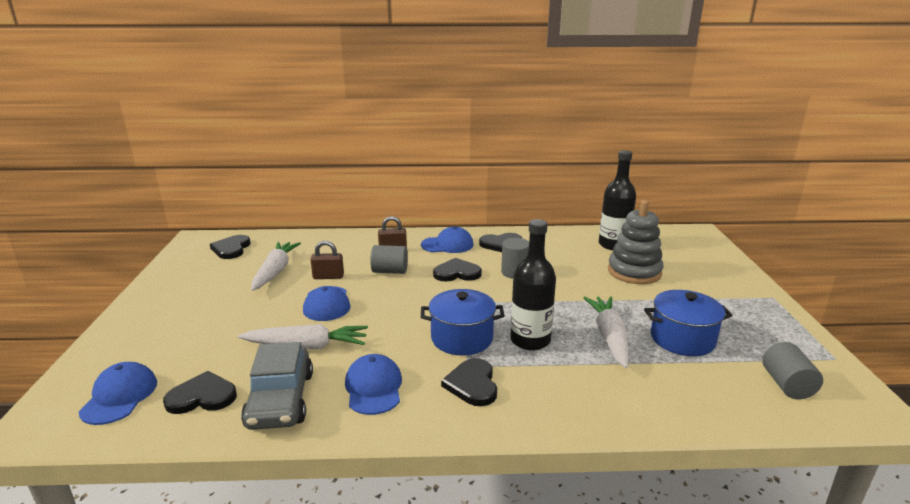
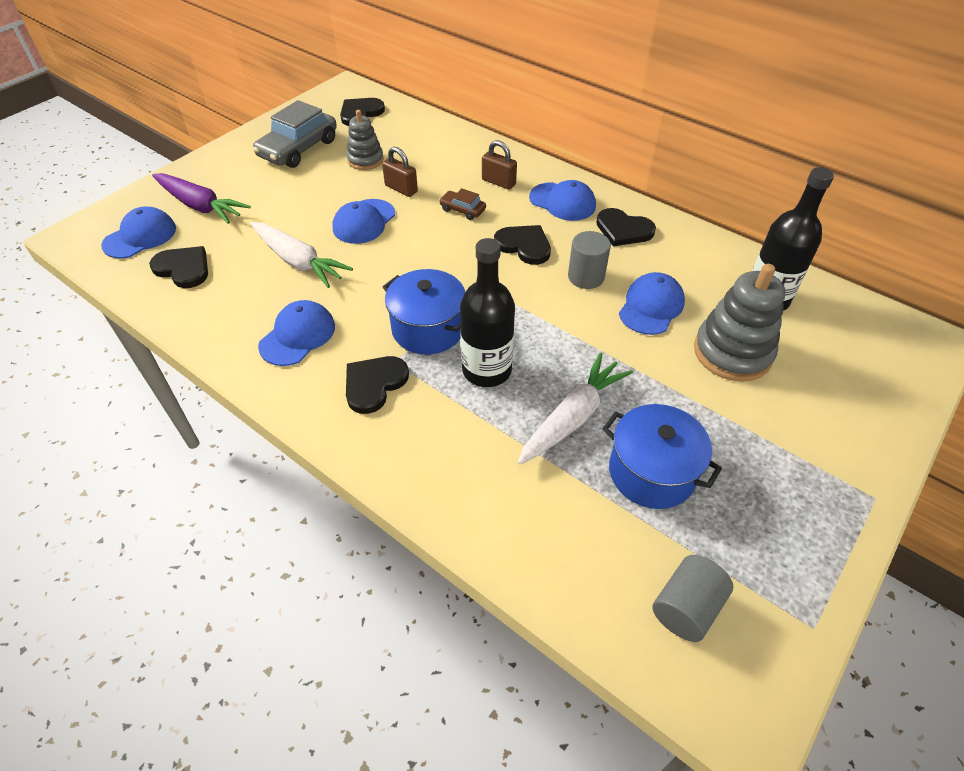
camera: 40 degrees right, 25 degrees up
(158, 351) = (200, 206): none -> purple carrot
(275, 271) = (365, 160): white carrot -> grey stacking toy
(281, 400) = (225, 304): grey car -> grey car (298, 149)
(390, 271) = (462, 210): grey cylinder -> brown car
(568, 270) = (651, 306): none -> blue cap

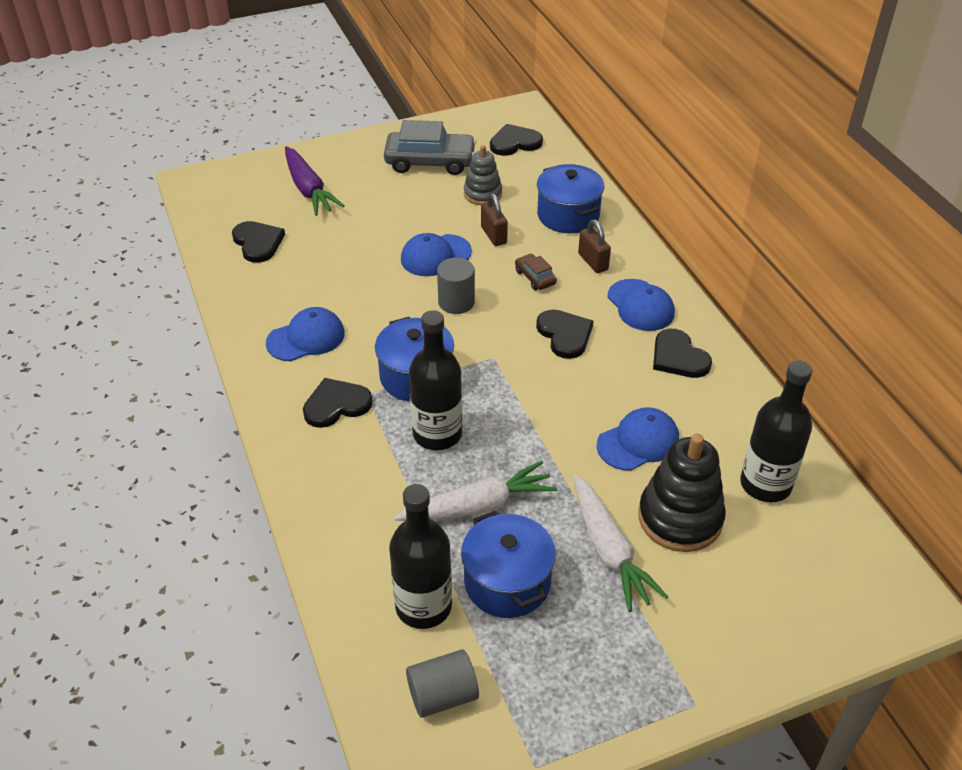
camera: 30 degrees right, 5 degrees down
(140, 237) = (243, 201): blue cap -> none
(298, 149) = (430, 161): grey car -> grey car turned 150 degrees counterclockwise
(298, 261) = (353, 272): white carrot -> white carrot (609, 550)
(449, 154) = (568, 215): none -> blue pot
(586, 277) = (599, 388): grey cylinder -> grey cylinder (456, 302)
(601, 532) = (423, 606): none -> black bottle
(732, 352) = (680, 518): grey stacking toy -> black stacking toy

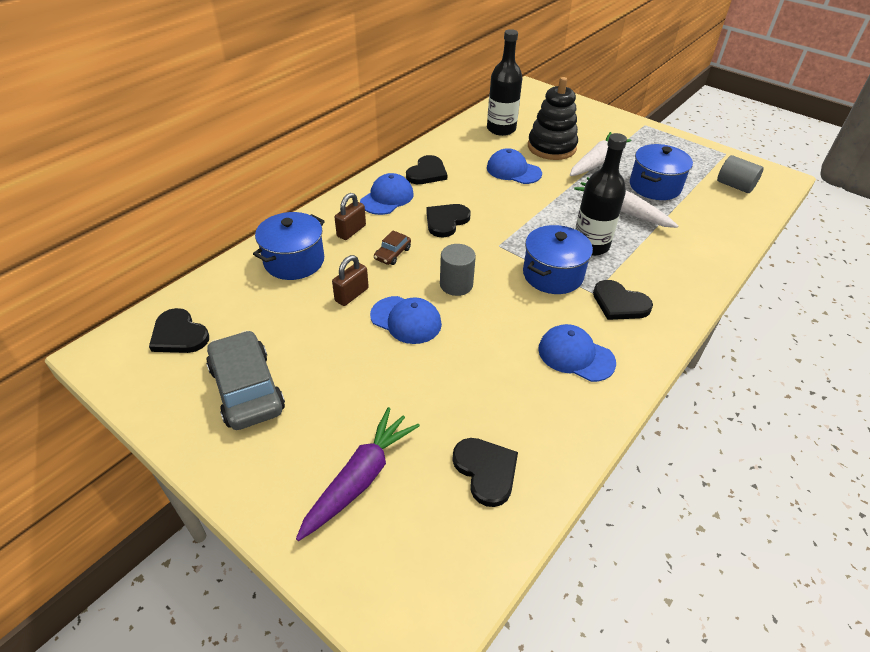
camera: 120 degrees left, 0 degrees up
(258, 243) = (486, 471): black heart -> black heart turned 120 degrees clockwise
(423, 606) = (703, 207): black bottle -> none
(483, 194) = (289, 325): grey stacking toy -> none

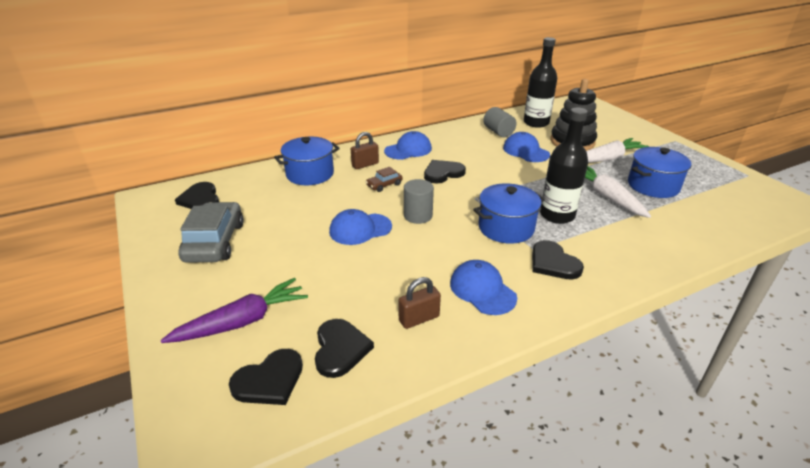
camera: 25 degrees right, 10 degrees down
(351, 295) = (333, 203): brown padlock -> brown padlock (419, 318)
(406, 320) = (360, 229): blue cap -> blue cap turned 105 degrees clockwise
(427, 173) = (452, 140): black heart -> black heart (269, 380)
(735, 186) = (741, 201): grey cylinder -> grey cylinder (498, 132)

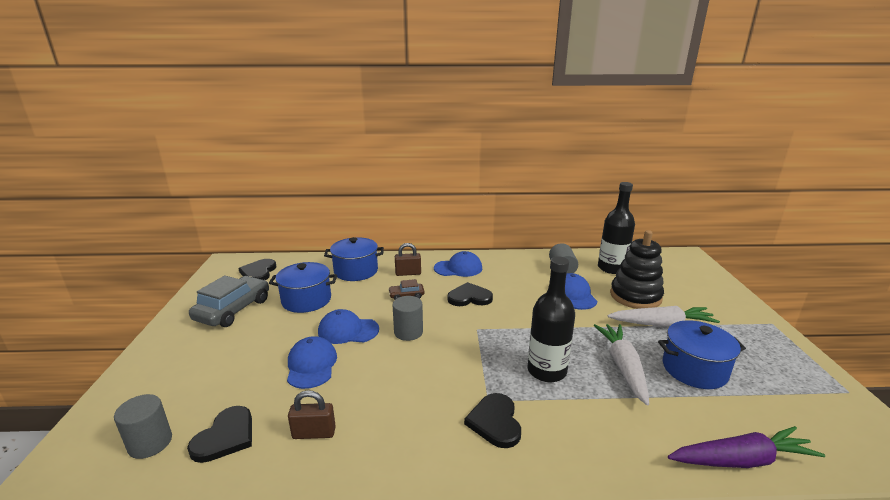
camera: 25 degrees right, 10 degrees down
(242, 321) = (184, 383): purple carrot -> purple carrot (741, 460)
(269, 380) = (150, 443): black heart -> grey cylinder
(482, 290) = (397, 426): blue cap -> blue cap (311, 365)
(506, 228) = (480, 368): blue pot -> blue pot (306, 300)

